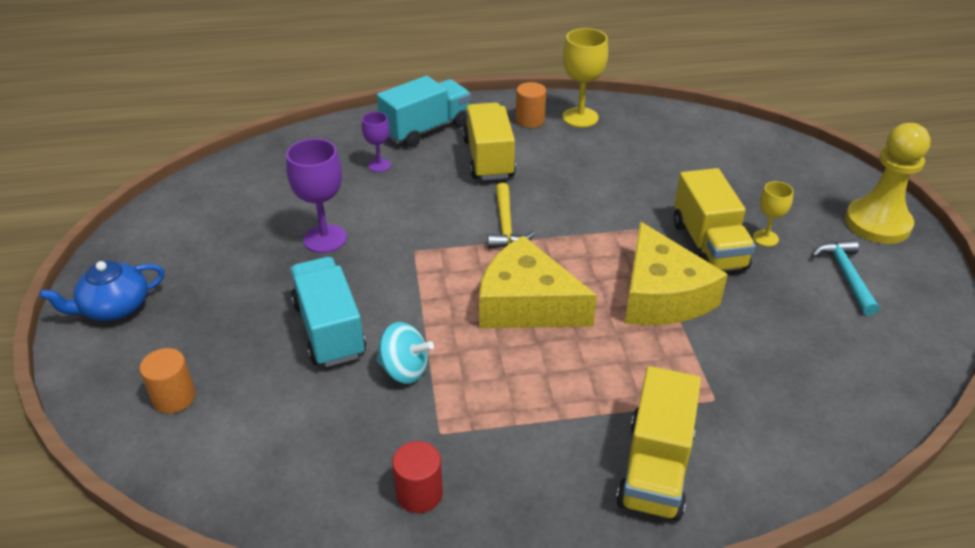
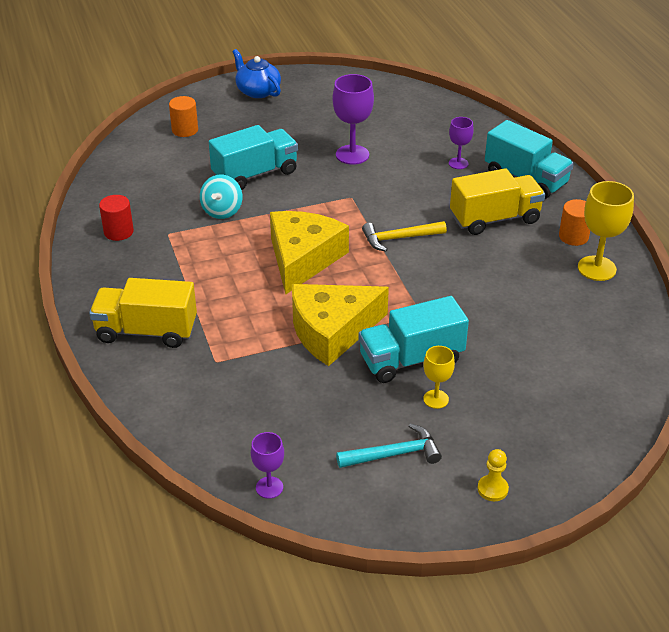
camera: 80 degrees right, 0 degrees up
(708, 245) = (411, 359): yellow truck -> turquoise truck
(877, 223) = (492, 489): yellow pawn -> yellow pawn, size x0.44
(912, 370) = (269, 487): none -> purple goblet

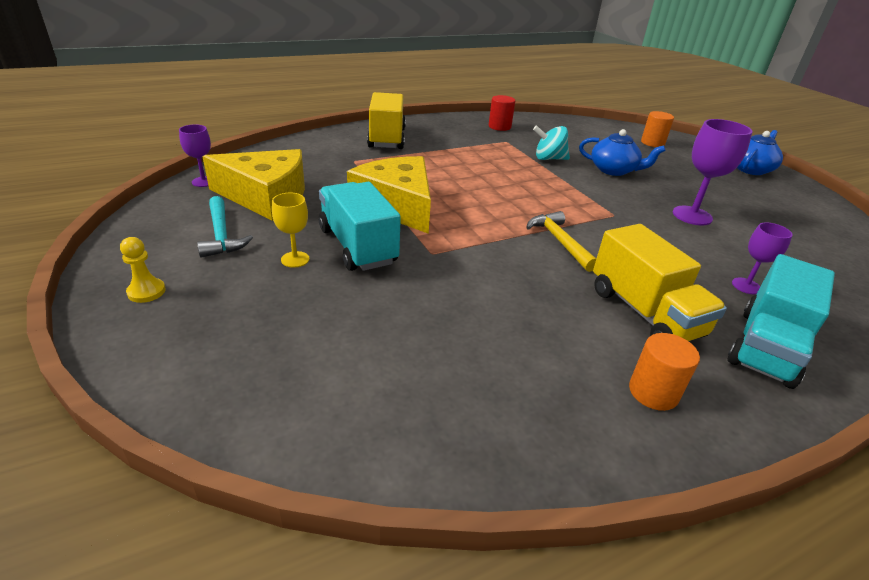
camera: 80 degrees right, 5 degrees down
(255, 174) = (613, 170): turquoise truck -> blue teapot
(303, 258) = (499, 192): yellow cheese -> yellow cheese (266, 196)
(596, 268) = (584, 415): yellow goblet -> none

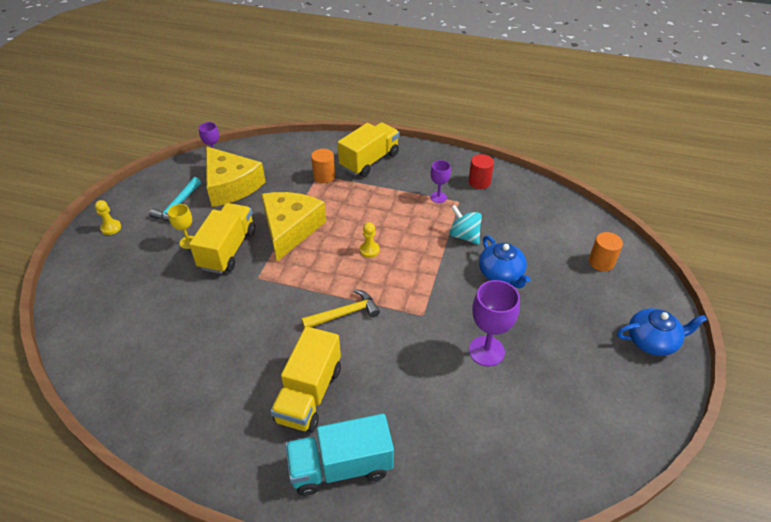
camera: 45 degrees right, 10 degrees up
(357, 246) = (228, 250): turquoise truck -> yellow truck
(497, 193) = (369, 250): none -> yellow pawn
(559, 241) = (345, 313): yellow hammer -> yellow hammer turned 45 degrees clockwise
(653, 392) = (232, 436): orange cylinder -> orange cylinder (324, 176)
(746, 286) = (412, 426): purple goblet -> purple goblet (438, 197)

